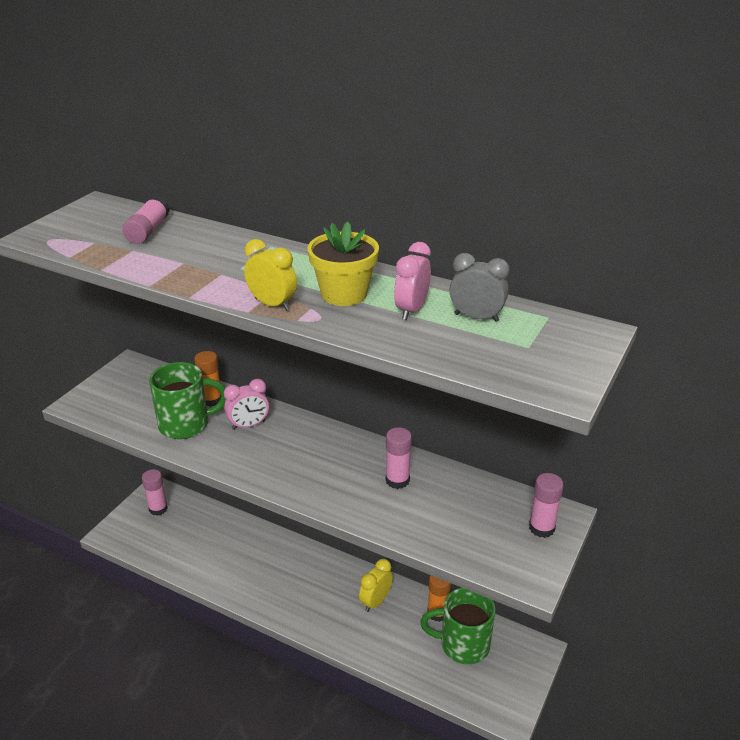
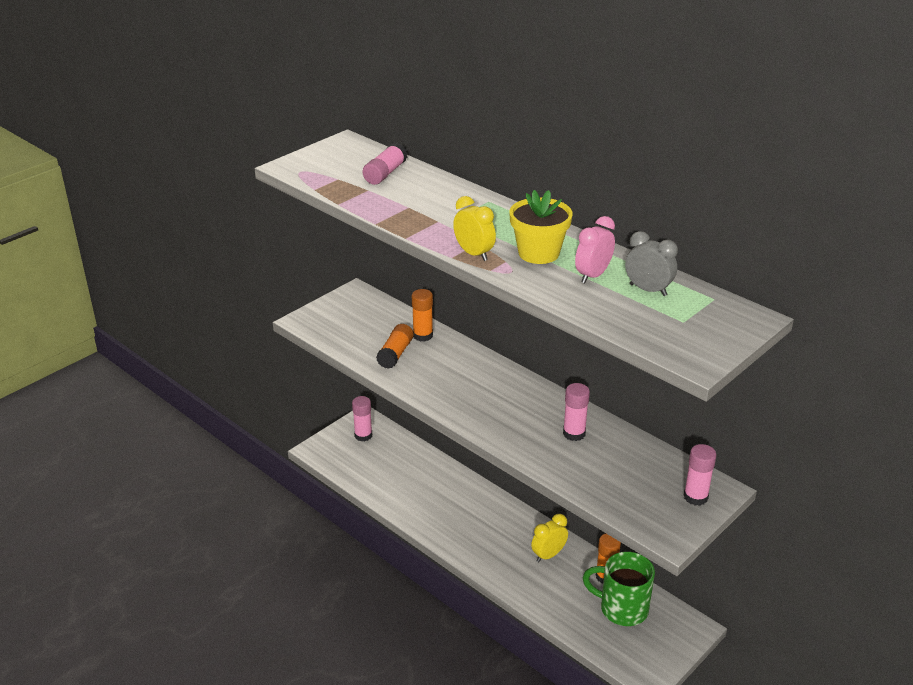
camera: 15 degrees right, 0 degrees up
(186, 424) = (395, 354): green mug -> orange glue stick
(248, 425) = (451, 363): pink clock -> none

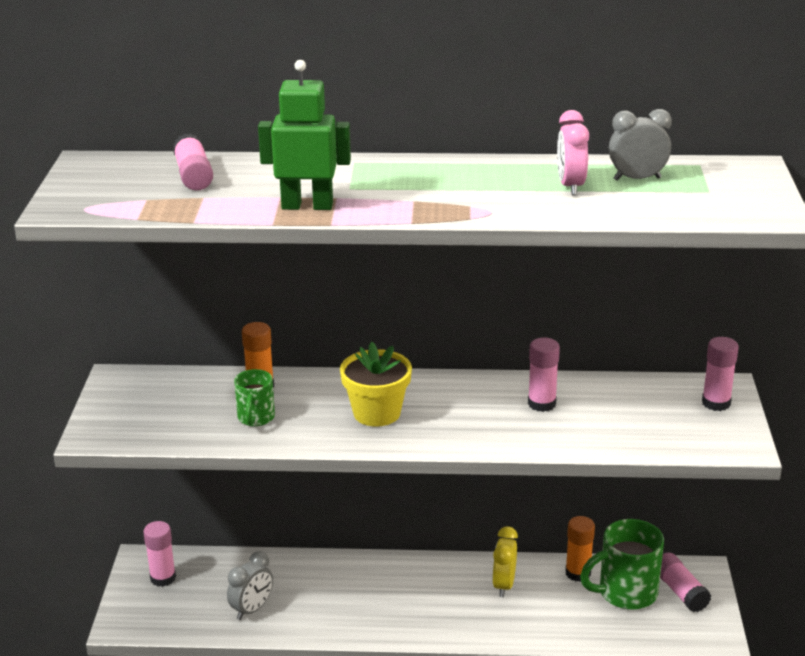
camera: 40 degrees left, 5 degrees down
(388, 481) = (252, 609): none -> grey clock
(395, 354) = (255, 418): orange glue stick -> green mug
(413, 220) = (307, 206): none -> green robot
(474, 254) = (428, 211): yellow clock -> none
(538, 253) = (488, 187): yellow flower pot -> yellow flower pot (377, 413)
(661, 631) = (680, 591): none -> pink glue stick

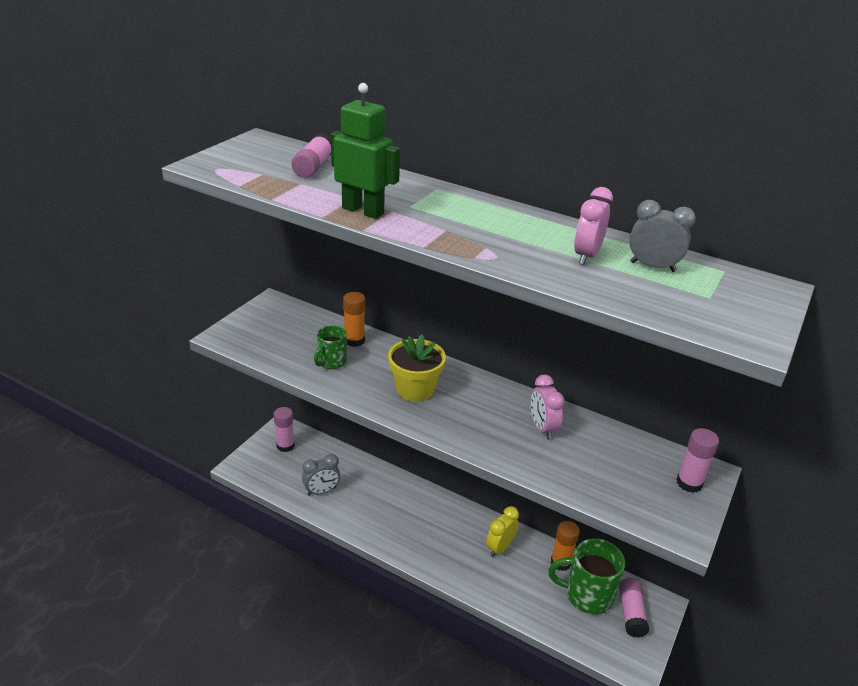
camera: 25 degrees right, 5 degrees up
(541, 404) = (542, 428): pink glue stick -> pink clock

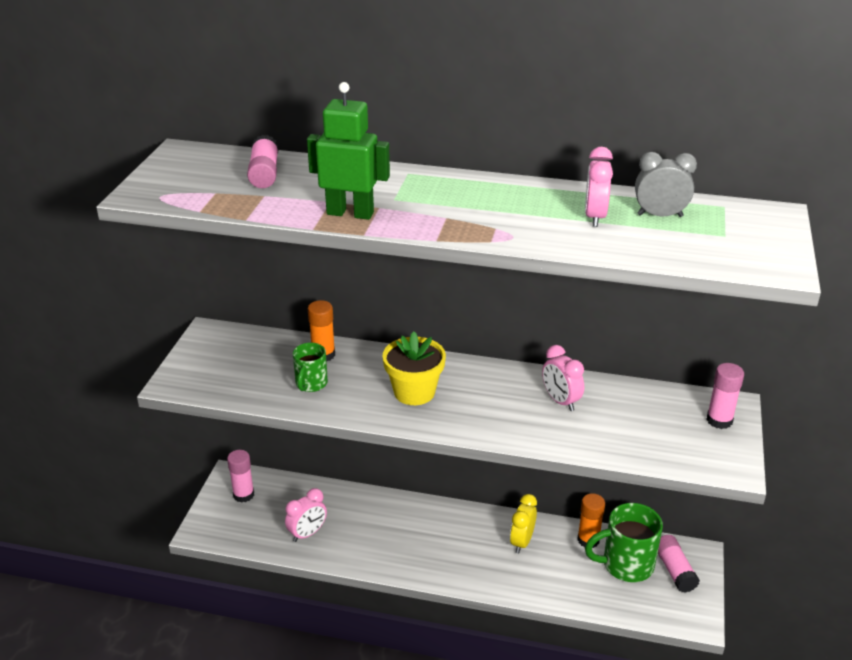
camera: 15 degrees left, 0 degrees up
(321, 491) = (307, 533): grey clock -> pink clock

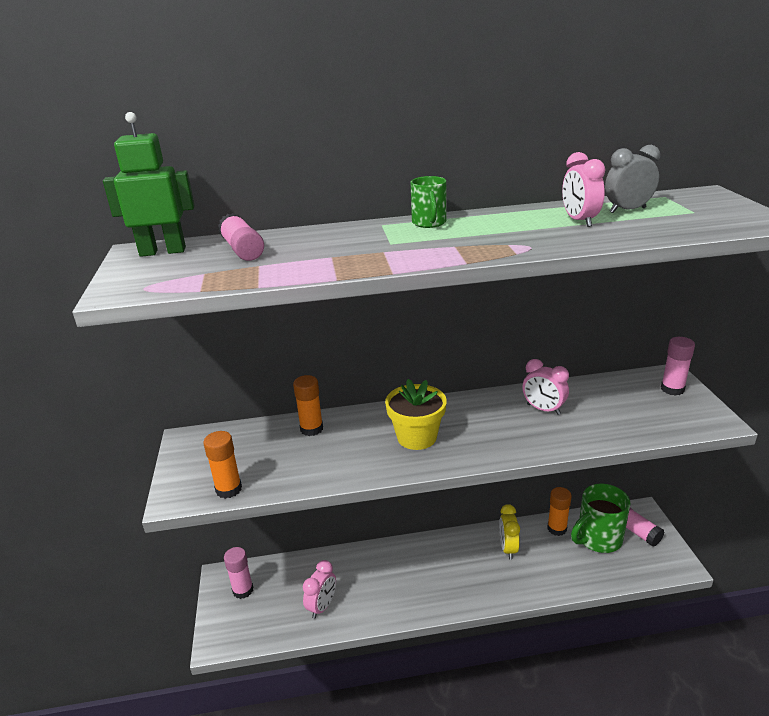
camera: 20 degrees left, 5 degrees down
(219, 390) = (228, 489): none -> orange glue stick
(311, 384) = (317, 457): green mug -> green mug (429, 223)
(350, 213) = (361, 261): green robot -> green robot (163, 251)

